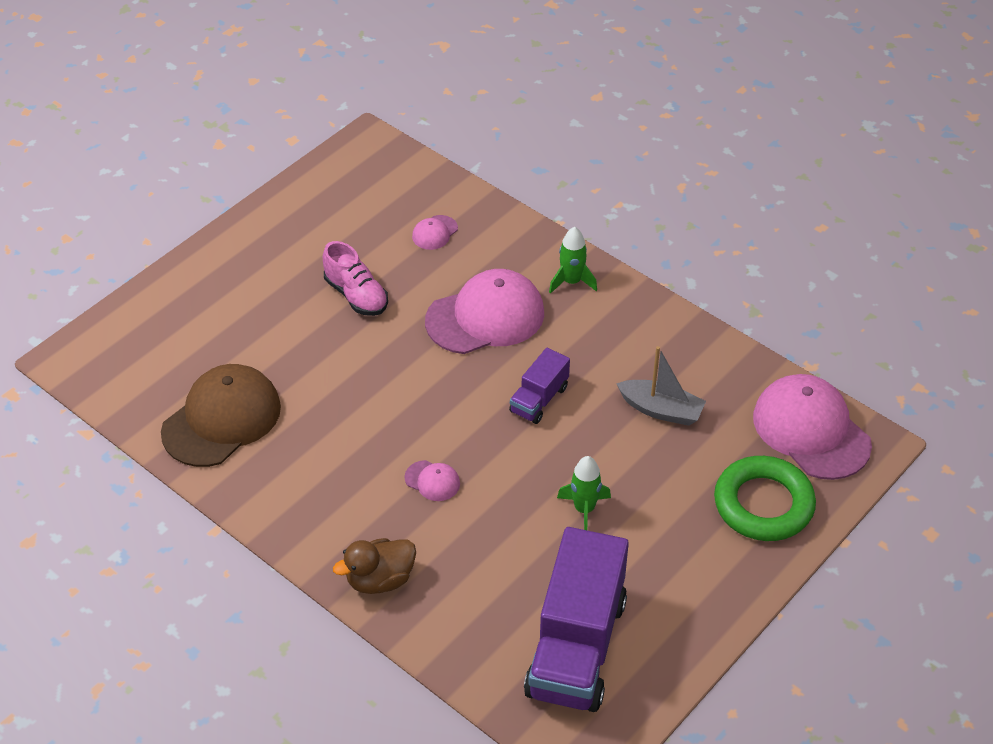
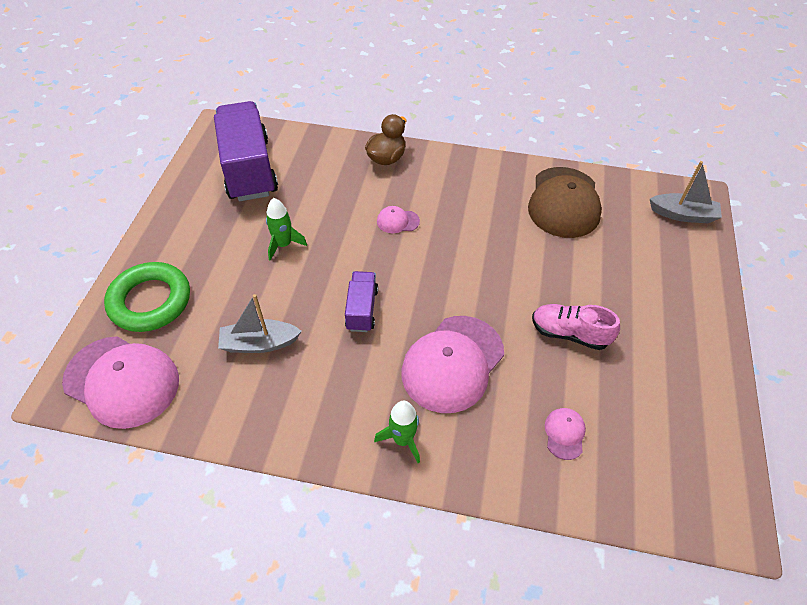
camera: 150 degrees right, 5 degrees up
(111, 349) = (683, 215): none -> grey boat

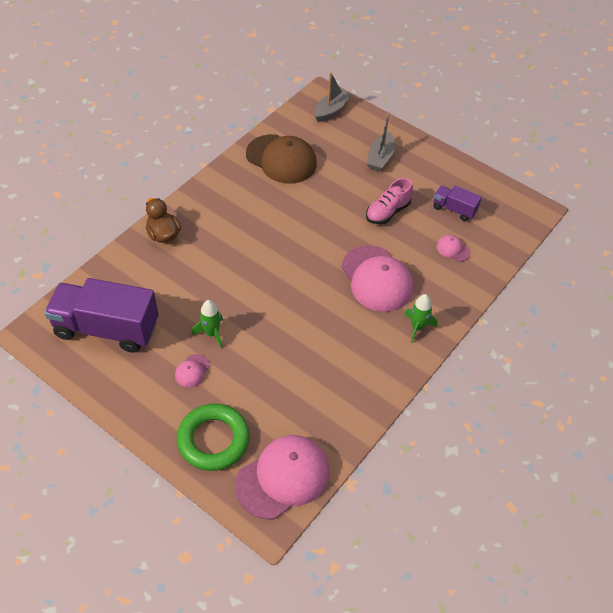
camera: 65 degrees left, 0 degrees up
(259, 343) = (298, 380): grey boat -> grey boat (380, 158)
(362, 309) = (304, 309): purple truck -> purple truck (454, 209)
(397, 221) = (235, 255): pink cap -> pink cap (192, 371)

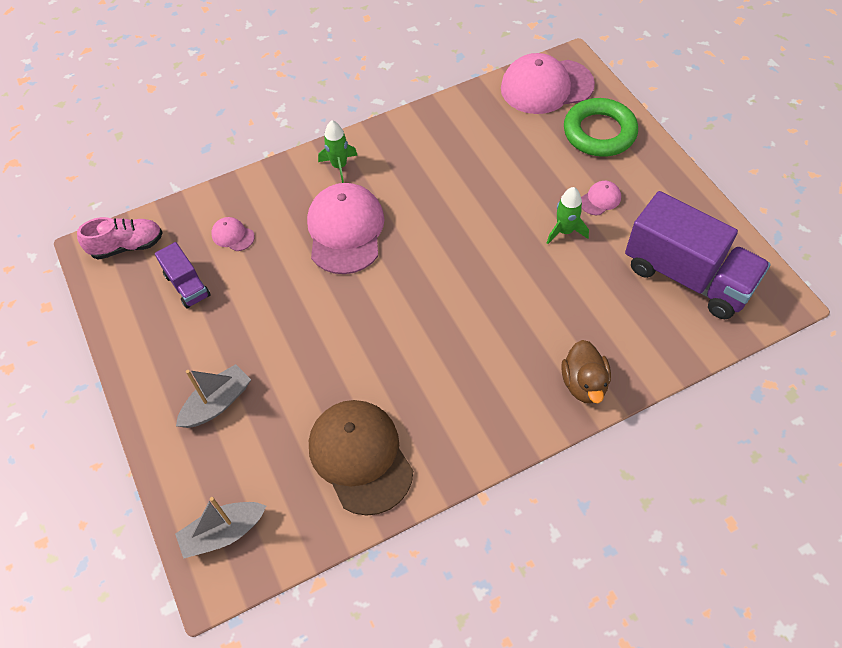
camera: 150 degrees left, 5 degrees up
(387, 212) = (271, 312): pink shoe -> pink shoe (127, 246)
(453, 249) = (233, 235): pink cap -> pink cap turned 150 degrees clockwise

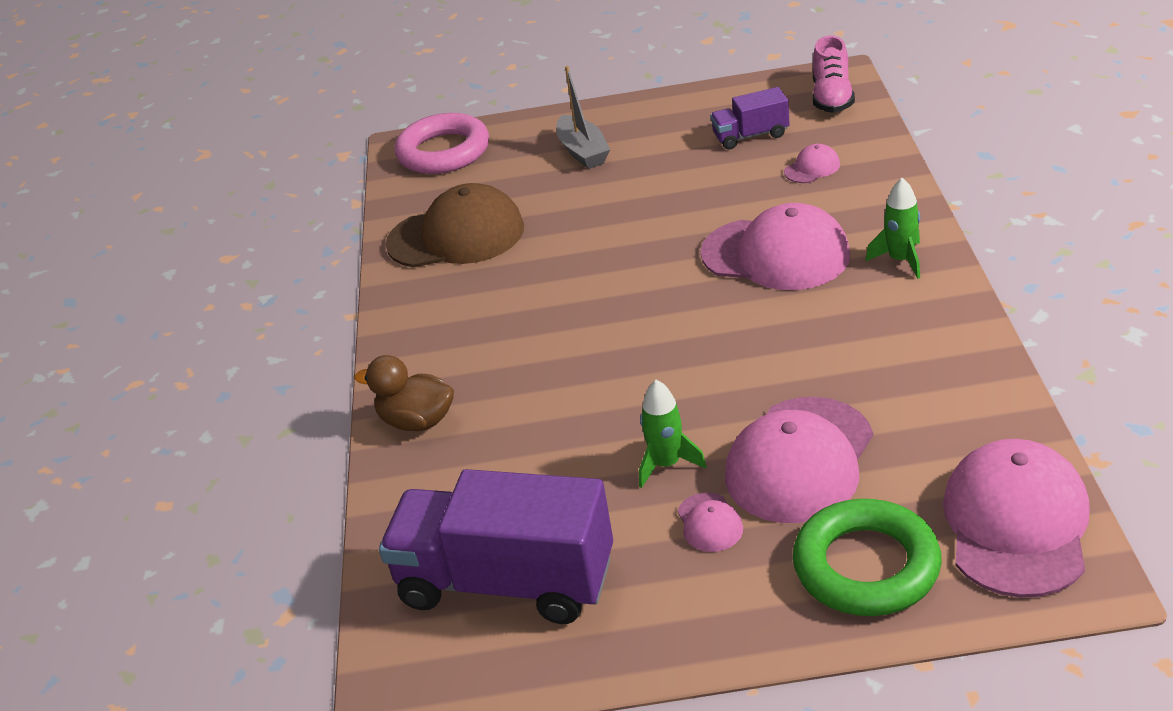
camera: 115 degrees right, 20 degrees down
(223, 533) = (443, 152): grey boat -> pink ring
(536, 173) = (799, 460): none -> pink cap
(687, 276) = (506, 582): purple truck -> purple truck turned 45 degrees clockwise

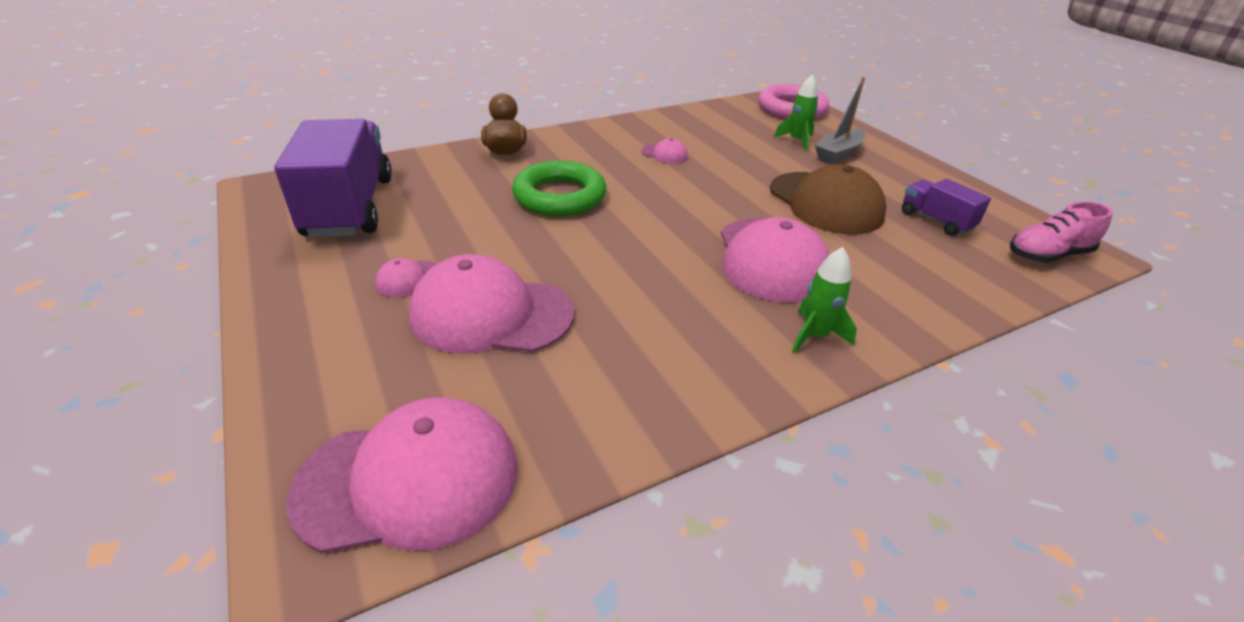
camera: 60 degrees right, 0 degrees up
(456, 236) = (702, 129): brown cap -> brown cap (825, 203)
(667, 464) = (476, 249): green rocket -> green rocket (797, 141)
(812, 168) = (919, 260): pink cap -> pink cap (664, 154)
(866, 566) = (351, 374): green ring -> green ring (559, 196)

